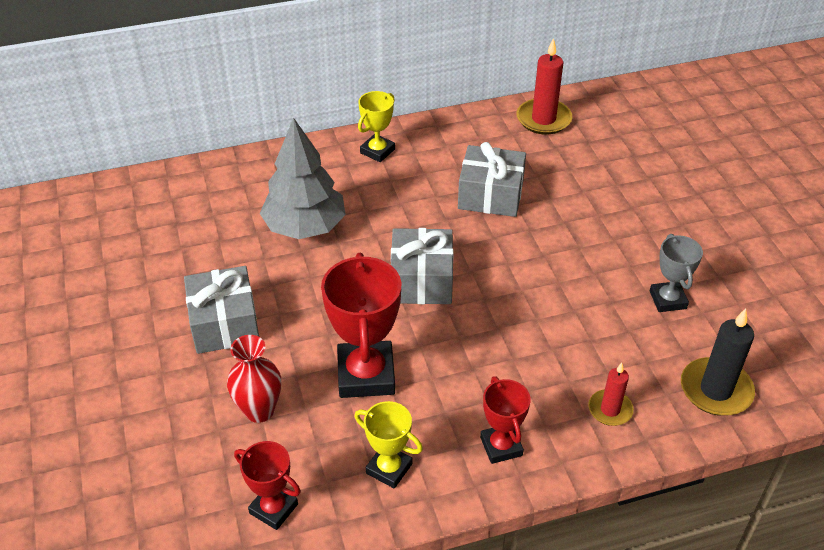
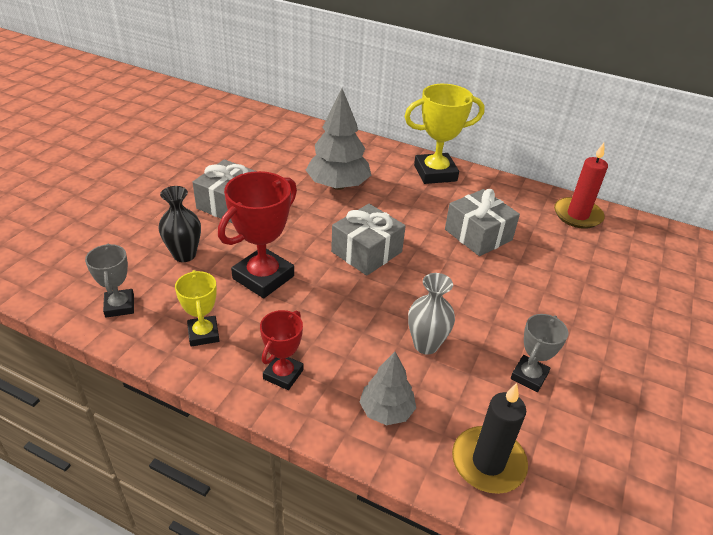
camera: 40 degrees right, 5 degrees down
(259, 410) = (184, 255): red vase -> black vase
(273, 508) = (120, 306): red trophy -> grey trophy
(377, 151) = (435, 173): yellow trophy -> yellow trophy, size x1.73
(571, 331) = (426, 345): none -> grey vase
(610, 409) = (386, 411): red candle -> grey tree

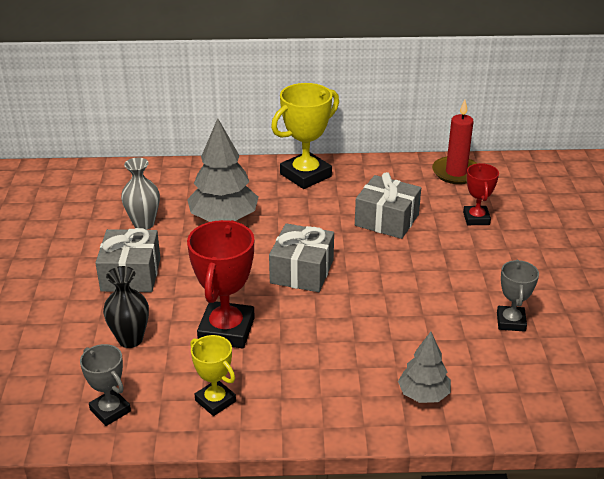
camera: 25 degrees left, 5 degrees down
(283, 374) = (316, 403): red trophy -> red trophy (476, 218)
(426, 345) = (414, 330): grey vase -> grey vase (144, 224)
(488, 462) = (526, 398): black candle -> none

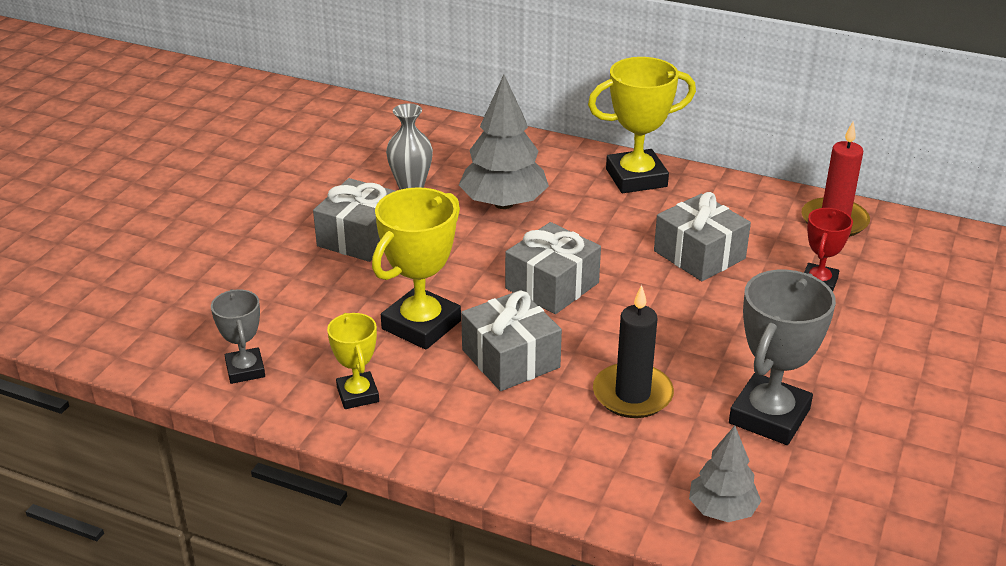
camera: 25 degrees right, 0 degrees up
(130, 339) = (314, 304): black vase -> none
(226, 330) = (421, 325): red trophy -> yellow trophy
(310, 335) = (510, 358): none -> grey gift
(413, 335) = (632, 394): none -> black candle
(423, 394) = (595, 463): grey tree -> grey tree (722, 510)
(511, 322) = (769, 416): grey trophy -> grey trophy, size x1.73

